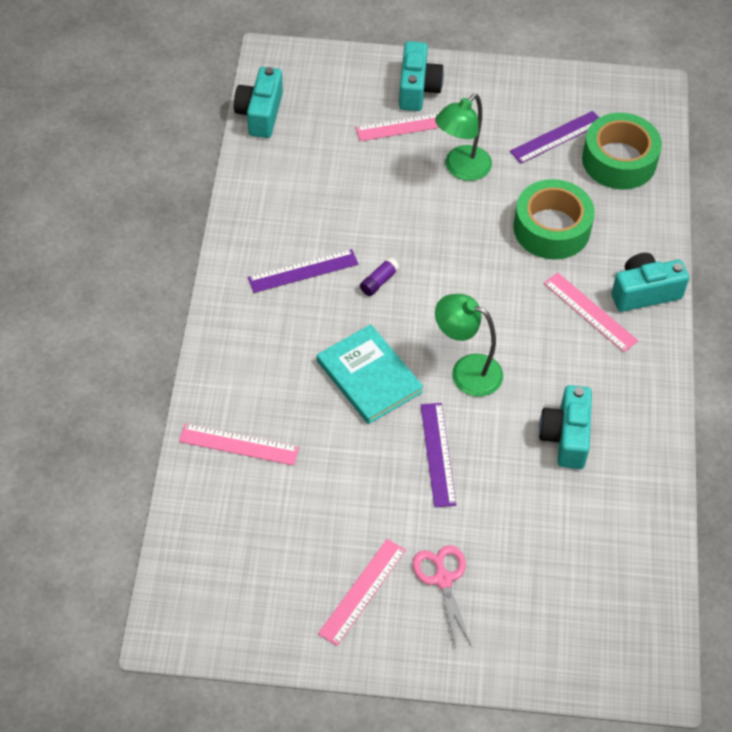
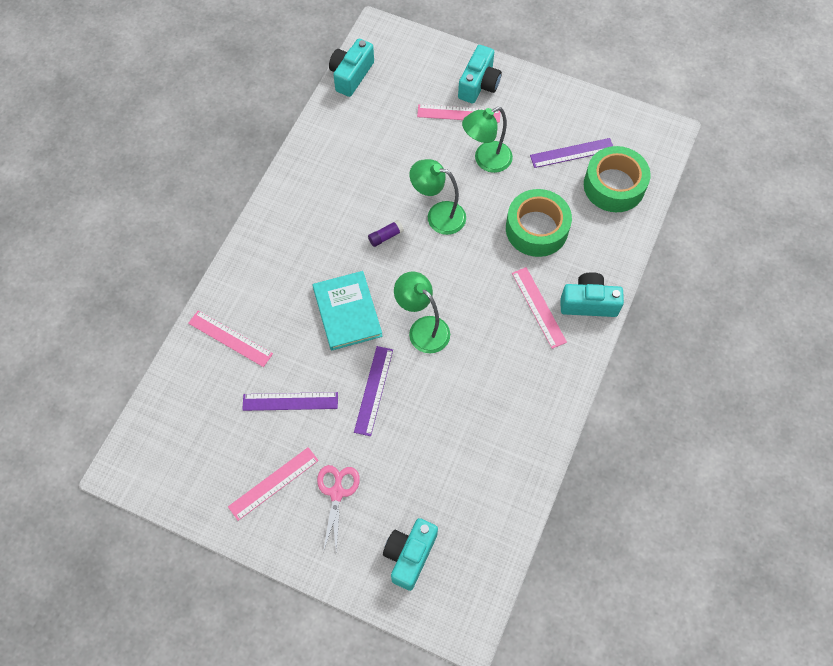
camera: 20 degrees right, 10 degrees up
(303, 271) = (332, 212): purple ruler -> purple ruler (290, 401)
(431, 243) = (438, 215): none -> green lamp
(566, 437) = (477, 405): turquoise camera -> turquoise camera (410, 555)

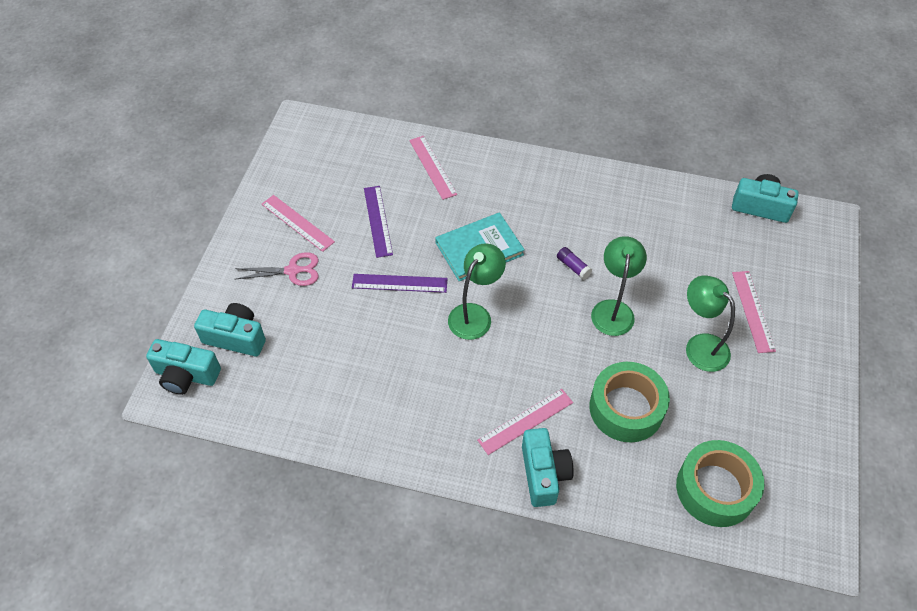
camera: 80 degrees right, 10 degrees down
(230, 338) = (433, 167): pink ruler -> pink ruler turned 45 degrees counterclockwise
(479, 84) = (802, 326): turquoise camera -> turquoise camera (186, 375)
(572, 153) = (745, 436): purple ruler -> none

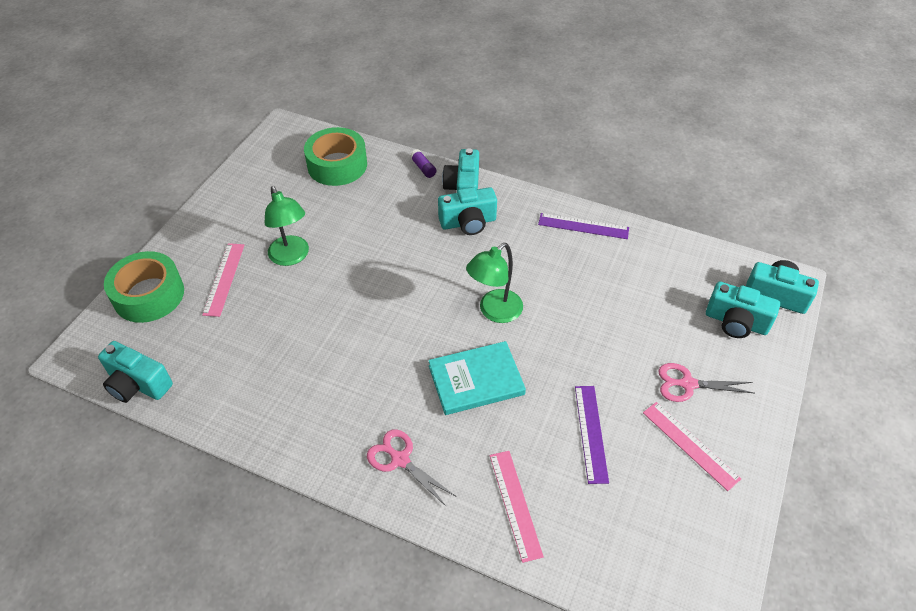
camera: 170 degrees left, 5 degrees down
(399, 283) = (569, 353): purple ruler -> purple ruler (583, 226)
(525, 183) = (400, 460): none -> pink scissors
(525, 421) = (468, 222): pink ruler -> turquoise camera
(573, 267) = (379, 345): purple glue stick -> purple glue stick (423, 168)
(613, 309) = (356, 298): green lamp -> none
(626, 408) = (380, 220): green tape -> green tape (149, 295)

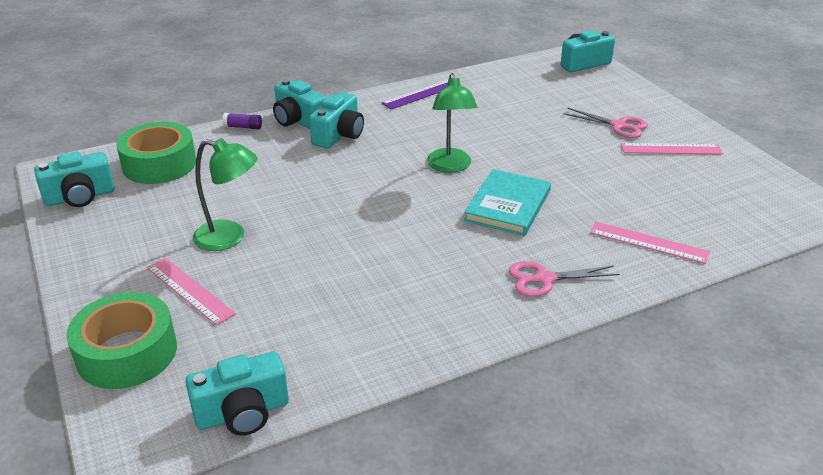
camera: 50 degrees left, 15 degrees down
(590, 433) = (618, 180): purple ruler -> none
(687, 384) = (619, 126): pink scissors -> pink scissors turned 105 degrees counterclockwise
(736, 322) = (588, 86): turquoise camera -> turquoise camera (80, 197)

